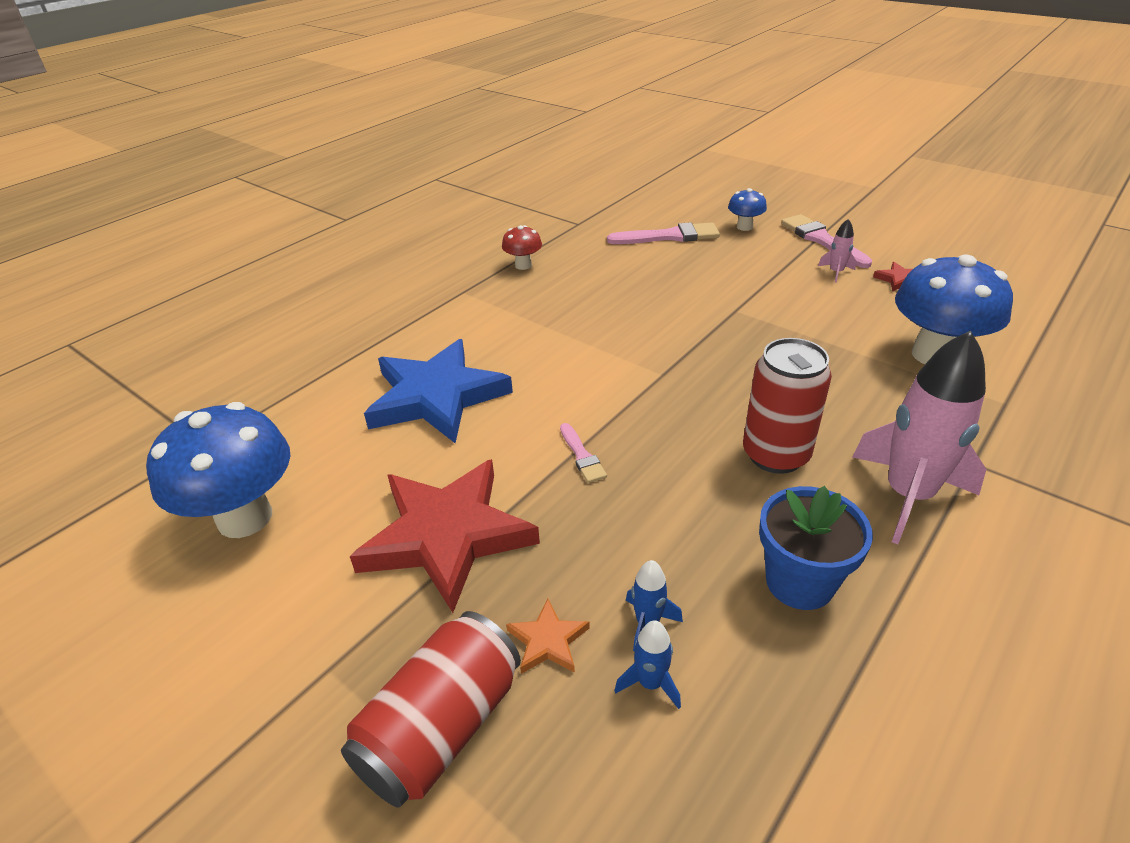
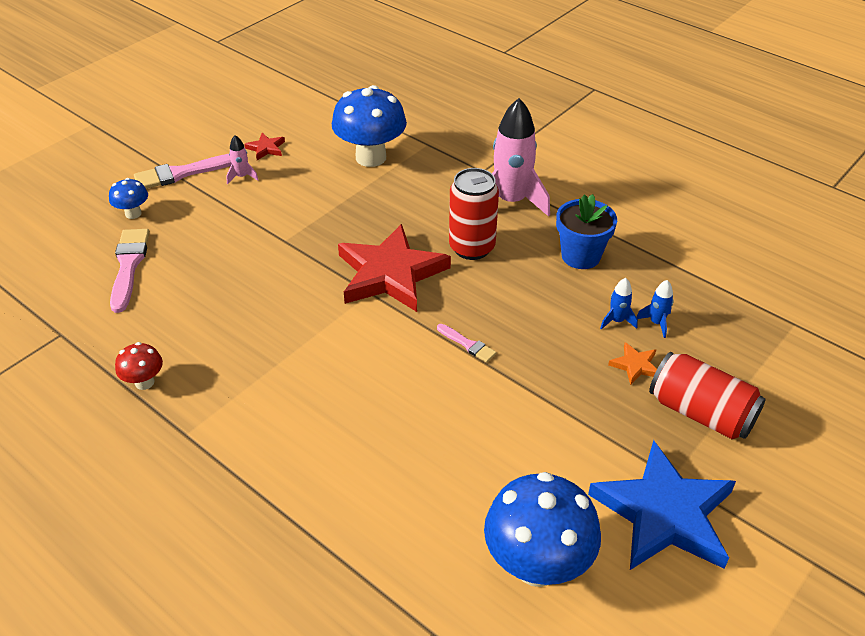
camera: 90 degrees left, 5 degrees up
(437, 396) = (379, 441): blue star -> blue star (664, 513)
(447, 535) = (552, 421): red star -> red star (390, 274)
(582, 456) = (468, 344): pink brush -> pink brush turned 60 degrees clockwise

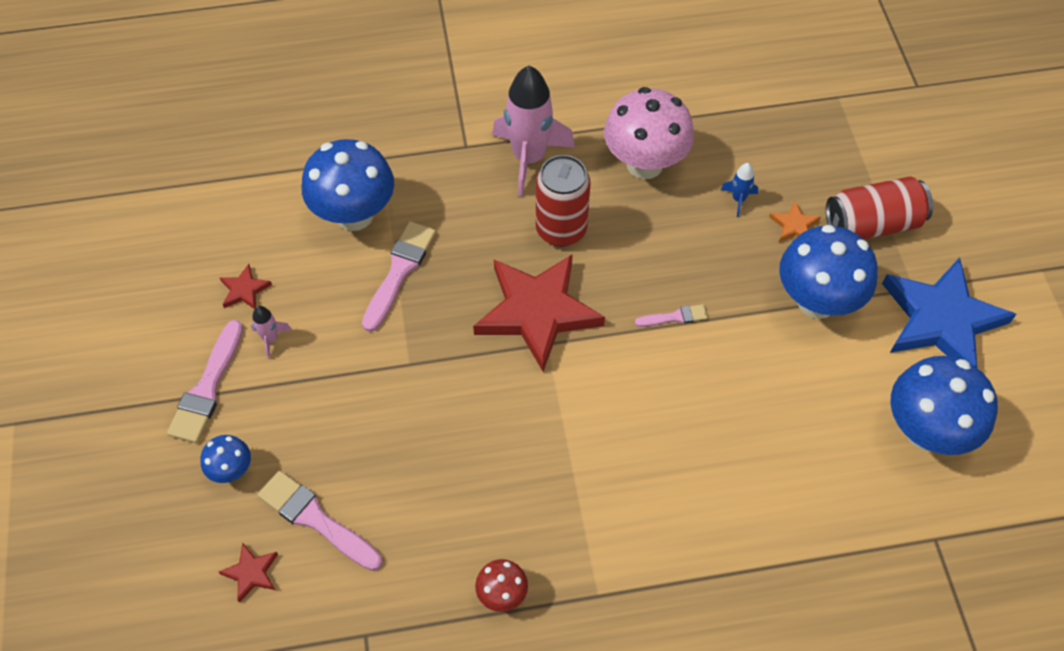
camera: 50 degrees left, 15 degrees up
(67, 261) = (251, 573): none -> red star
(350, 198) = (399, 271): none -> pink brush
(580, 256) = (644, 164): blue flower pot -> pink mushroom
(581, 418) = (816, 301): none -> blue mushroom
(656, 323) = (763, 176): blue rocket -> none

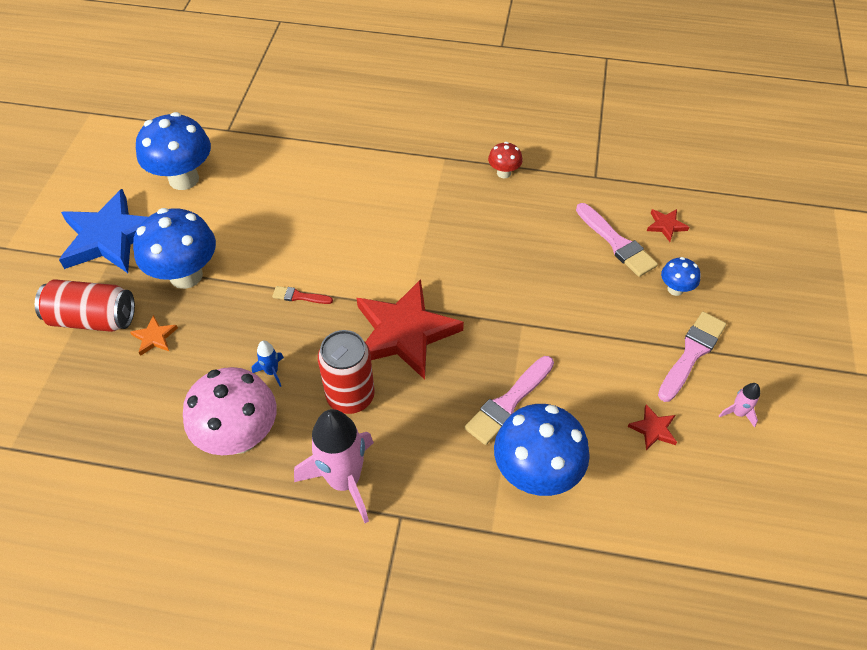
camera: 160 degrees left, 5 degrees down
(270, 339) = (634, 377): pink rocket -> pink rocket (738, 413)
(675, 317) = (299, 296): pink brush -> red brush
(738, 199) = (182, 375): blue rocket -> blue rocket (272, 372)

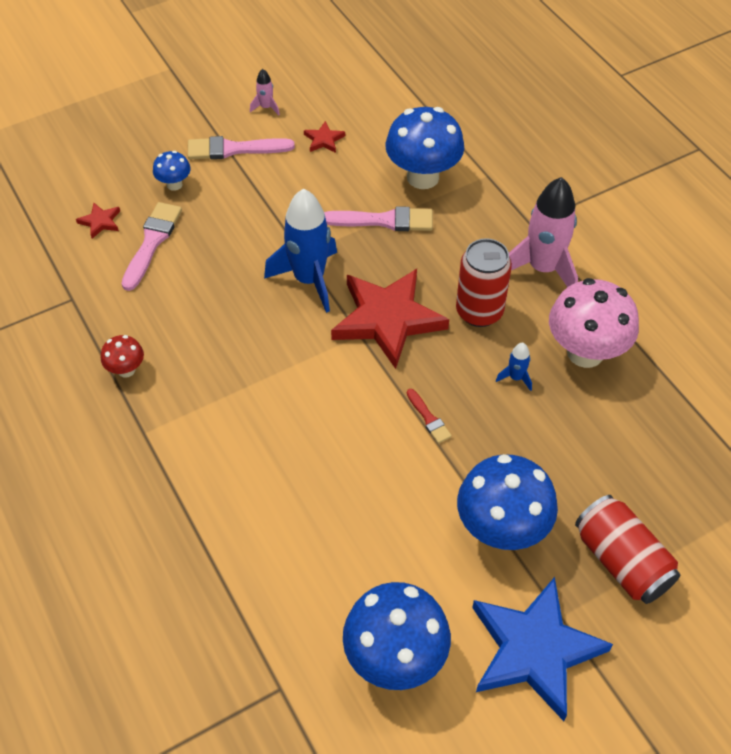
camera: 130 degrees left, 0 degrees up
(154, 337) = (581, 491): orange star -> none
(490, 311) = (309, 279): none -> blue rocket

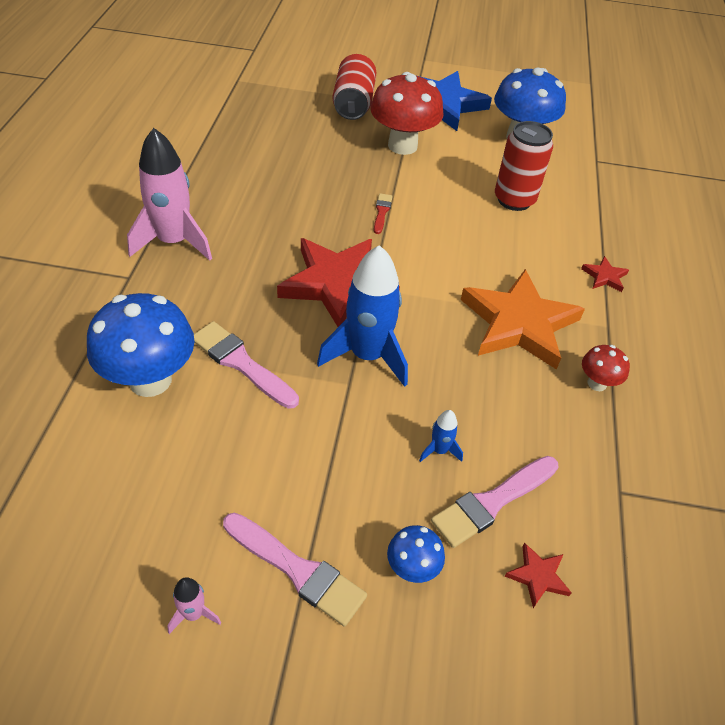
camera: 145 degrees left, 5 degrees down
(219, 383) = (519, 324): none -> orange star
(324, 140) = (185, 502): red star -> red star (604, 277)
(479, 312) = (262, 246): red can -> red can (514, 200)
(501, 530) = (402, 145): blue mushroom -> red mushroom
(515, 377) = (294, 197): blue rocket -> blue rocket (439, 450)
(585, 352) = (229, 182): pink mushroom -> none

